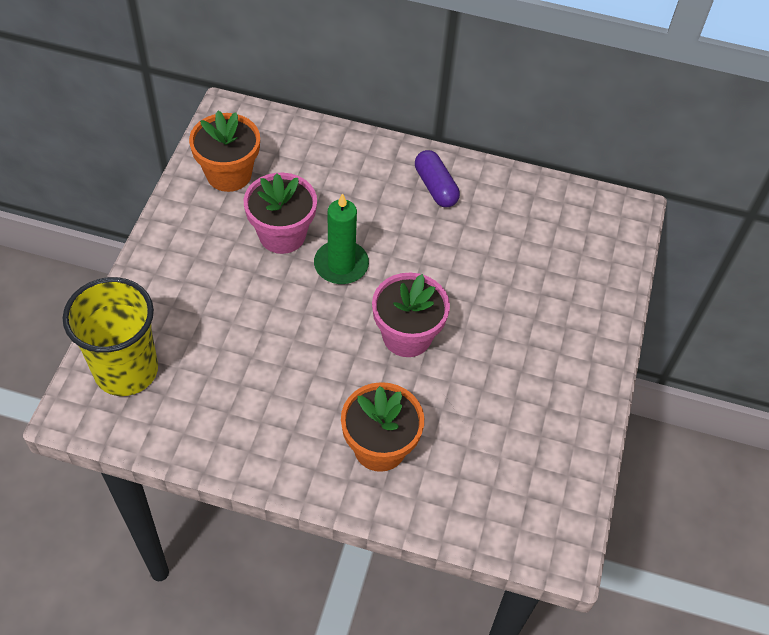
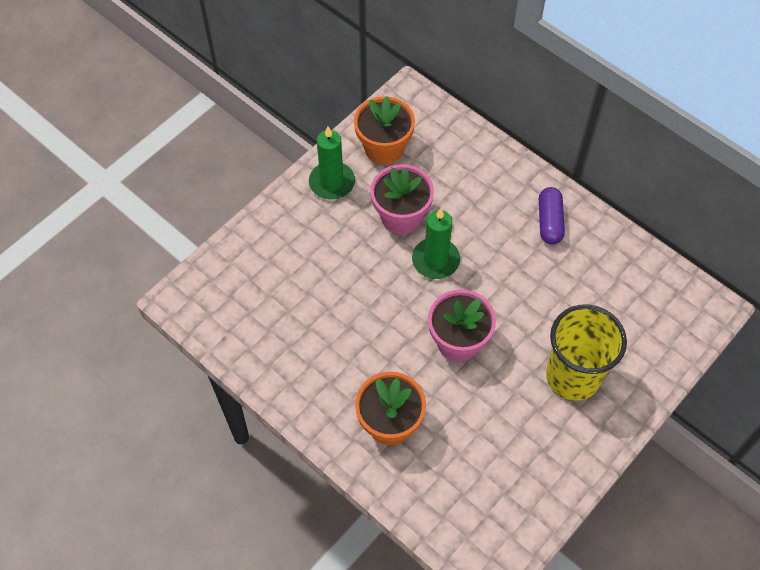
camera: 30 degrees right, 5 degrees up
(126, 370) = (230, 282): yellow cup -> yellow cup (573, 376)
(189, 227) = (332, 182): none -> green candle

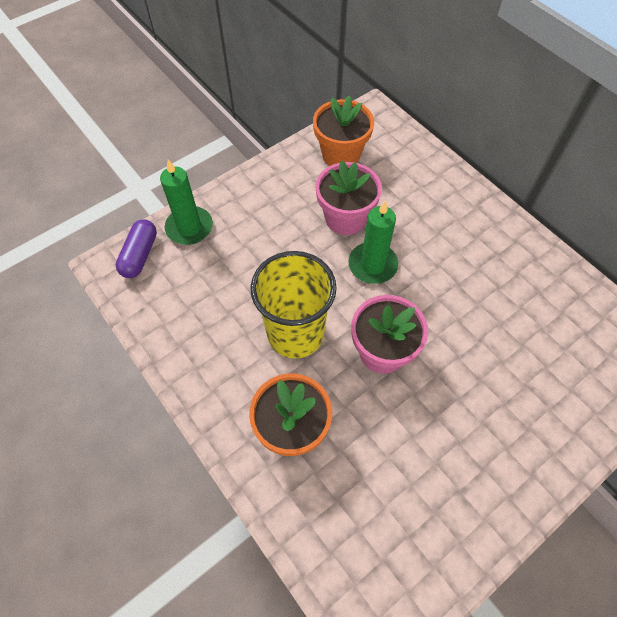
camera: 10 degrees right, 0 degrees up
(332, 182) = (284, 178): green candle -> green candle (189, 227)
(549, 222) = (495, 244): purple capsule -> purple capsule (140, 255)
(573, 376) = (503, 410): yellow cup -> yellow cup (295, 333)

